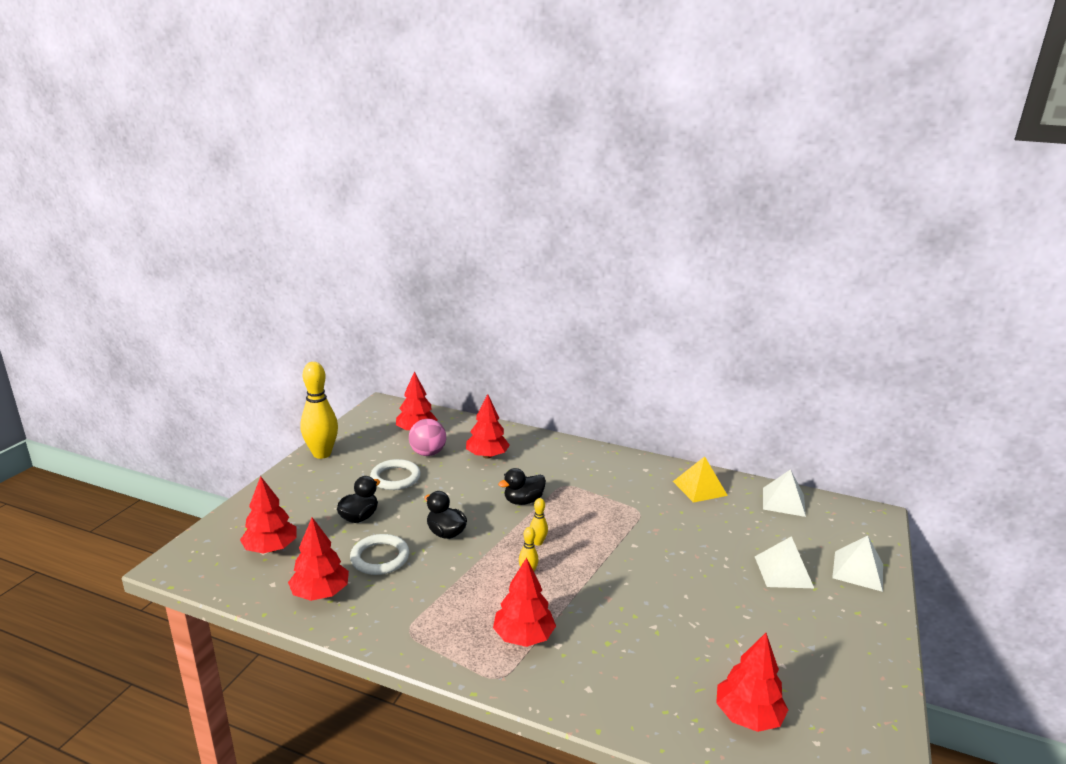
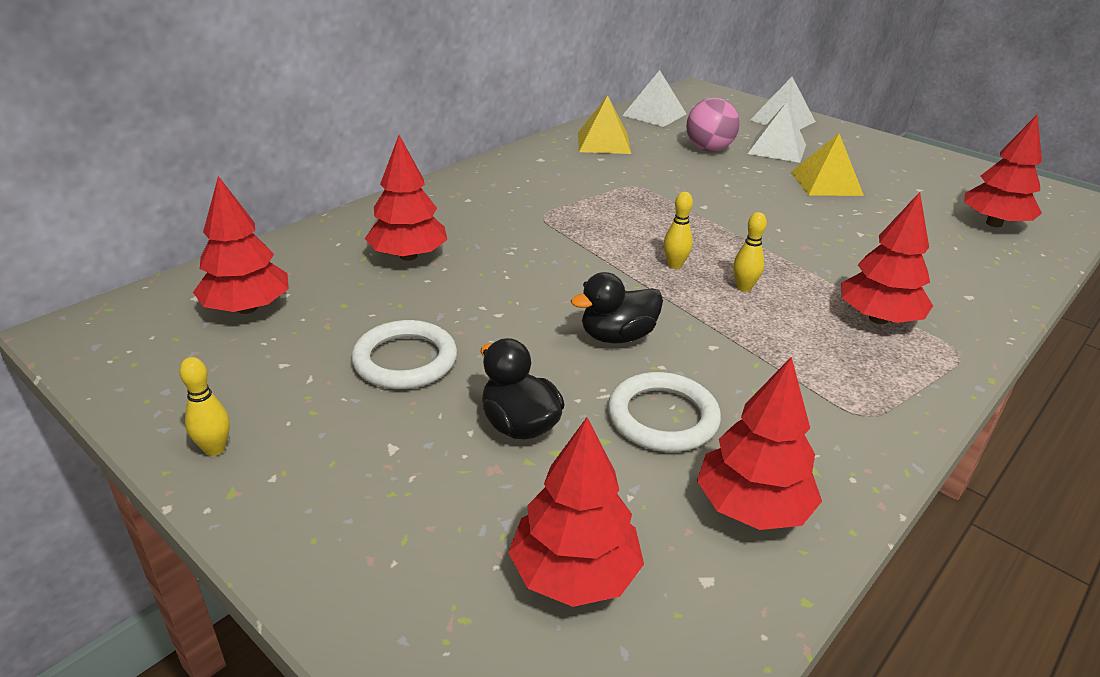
camera: 70 degrees left, 10 degrees up
(322, 454) = (215, 449): yellow bowling pin -> yellow bowling pin, size x0.44
(428, 453) = (345, 310): pink ball -> pink ball (709, 149)
(523, 501) = (564, 254): black duck -> none
(736, 604) = (826, 183): none -> yellow pyramid

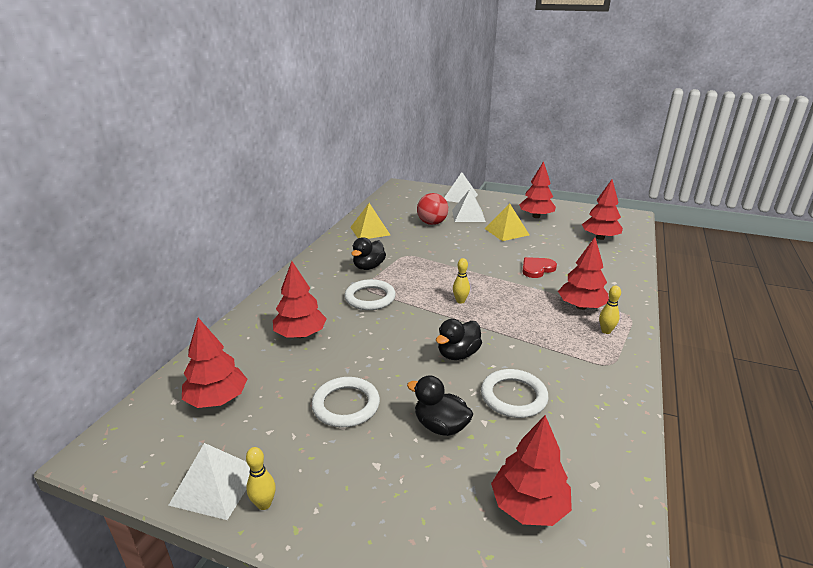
camera: 20 degrees left, 5 degrees down
(539, 231) = (370, 298): none -> white ring
(567, 190) = (368, 267): none -> black duck
(654, 114) = (387, 206): white pyramid -> white pyramid (215, 485)
(709, 149) = (432, 223): pink ball -> red ball
(744, 288) = (505, 305): yellow bowling pin -> yellow bowling pin (606, 331)
(752, 507) = (590, 434): red tree -> red tree (536, 216)
(839, 247) = (537, 269): none -> red heart

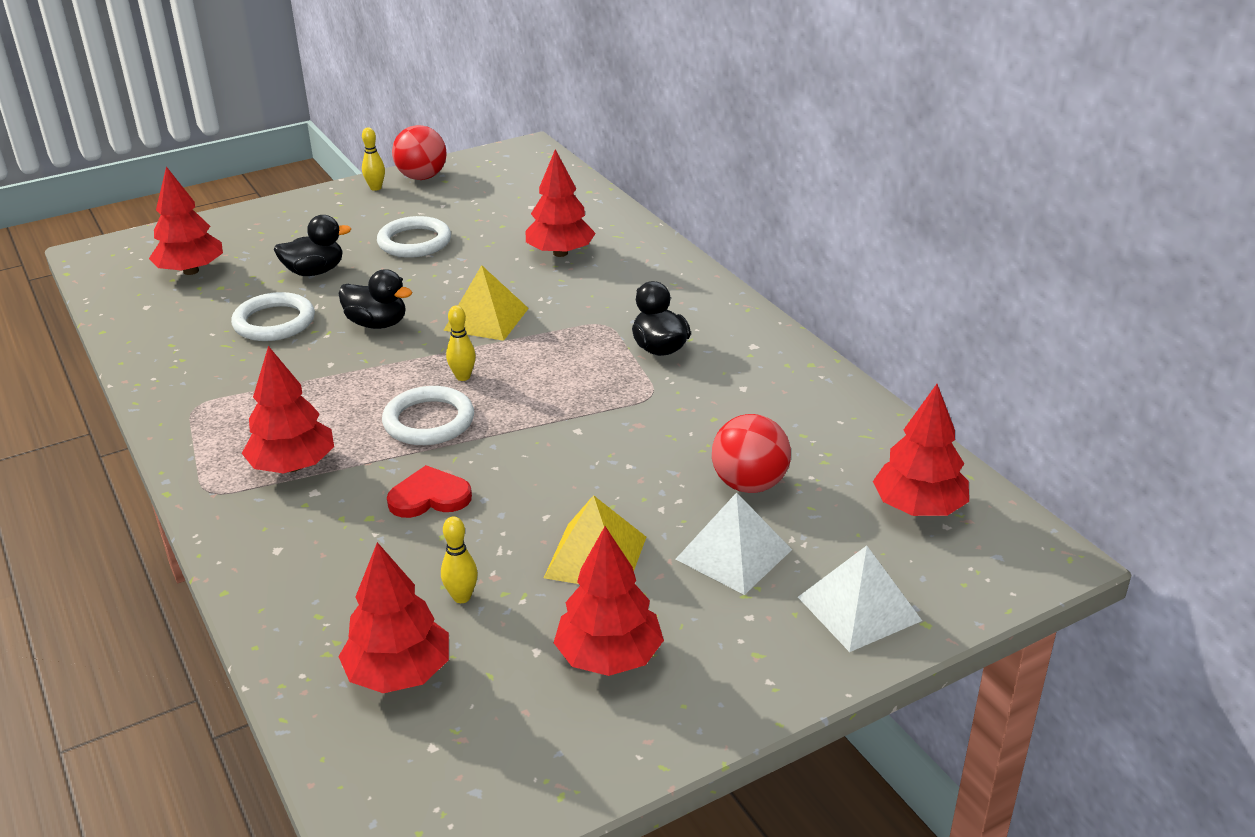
camera: 130 degrees right, 5 degrees up
(215, 485) = (422, 177): white pyramid -> red ball
(217, 399) = (519, 194): red tree -> red tree (918, 508)
(370, 231) = (795, 400): yellow pyramid -> yellow pyramid (486, 319)
(370, 298) = (572, 317): white ring -> white ring (429, 421)
(458, 354) = (377, 324): black duck -> black duck turned 120 degrees clockwise
(537, 269) = (429, 497): red heart -> red heart turned 105 degrees counterclockwise
(606, 331) = (228, 447): yellow bowling pin -> yellow bowling pin (462, 597)

